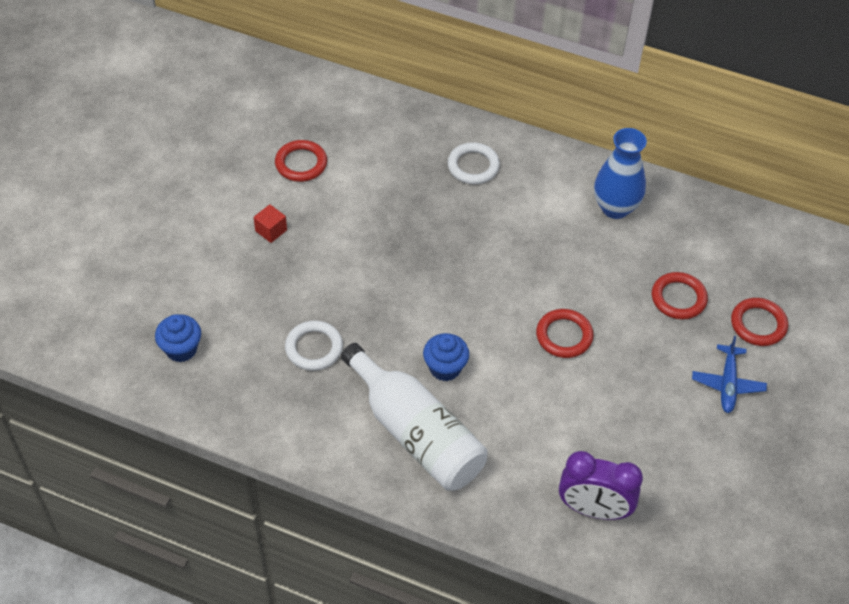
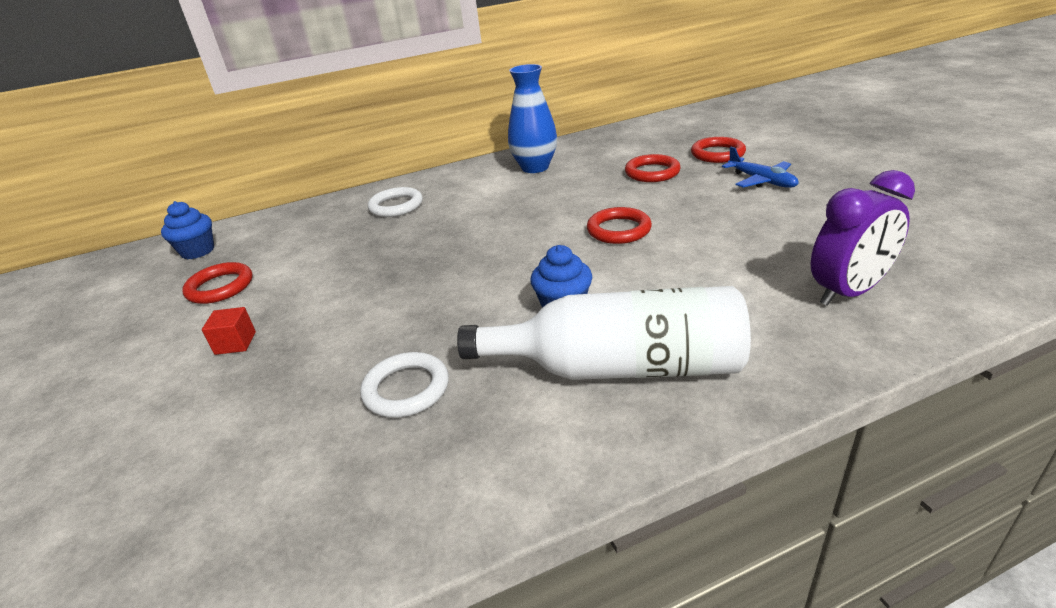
camera: 40 degrees left, 20 degrees down
(181, 349) = (211, 525): blue cupcake -> blue cupcake (198, 251)

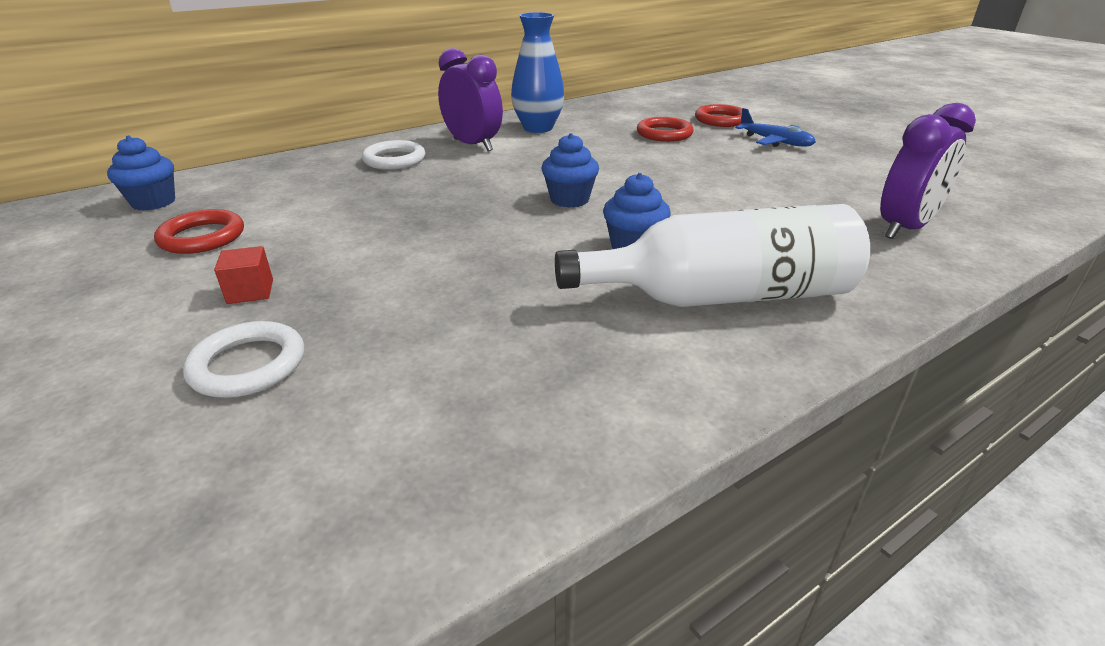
camera: 15 degrees left, 0 degrees up
(406, 389) = (493, 326): white ring -> white ring (248, 365)
(469, 188) = (473, 145): none -> purple clock
(528, 252) = (569, 199): none -> blue cupcake
(619, 230) = (656, 180): red ring -> none

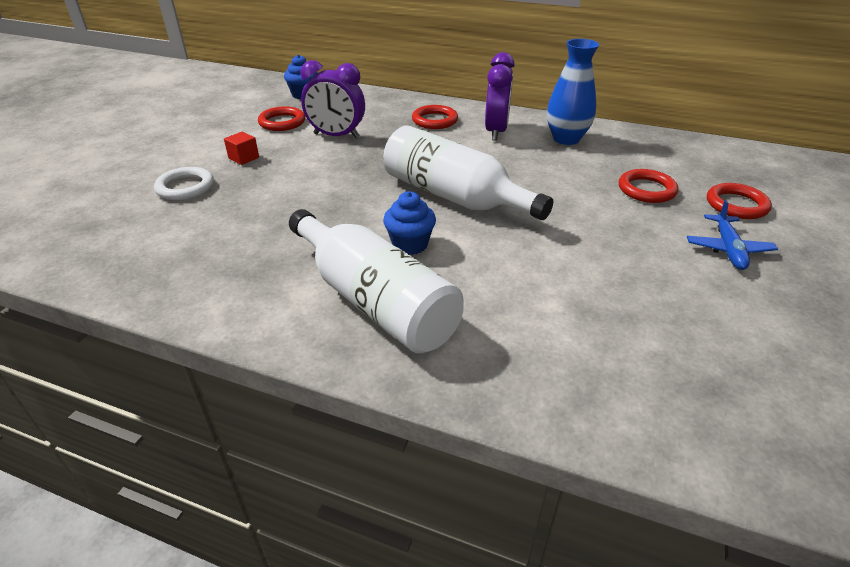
camera: 55 degrees right, 5 degrees up
(394, 160) = (435, 120): white ring -> red ring
(569, 199) = (454, 197): blue cupcake -> white bottle
(904, 228) = (611, 372): purple clock -> purple clock (336, 136)

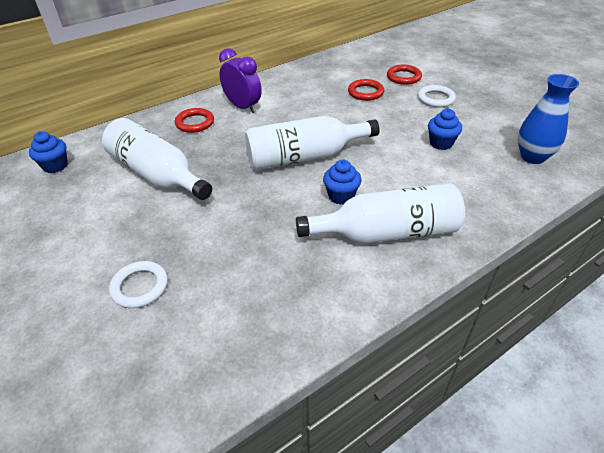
camera: 55 degrees left, 5 degrees up
(244, 158) = (129, 236): red cube -> none
(282, 122) = (92, 194): red ring -> none
(336, 136) = (157, 174): purple clock -> white bottle
(566, 139) = (284, 88): blue vase -> blue vase (532, 157)
(619, 287) = (441, 143): none -> blue cupcake
(727, 249) = (436, 99): blue plane -> white ring

